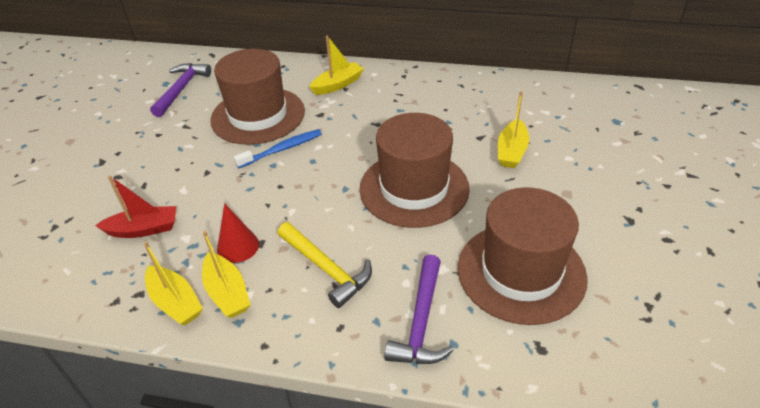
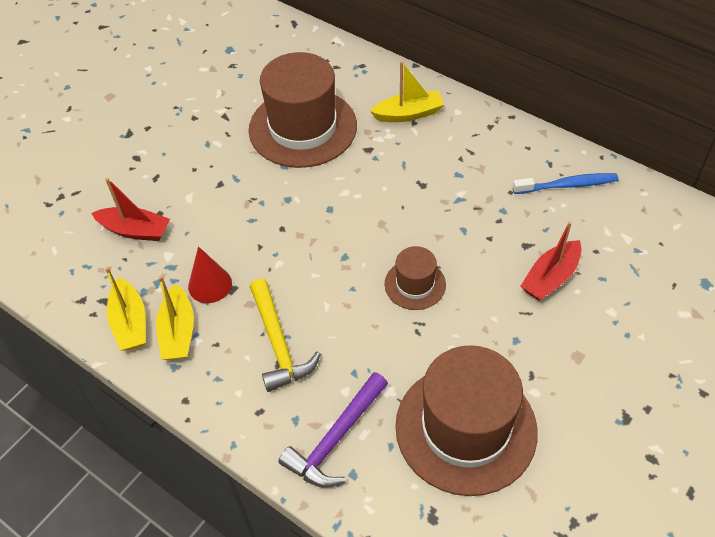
camera: 25 degrees right, 10 degrees up
(181, 89) = (241, 64): purple hammer -> none
(281, 149) = (305, 182): blue toothbrush -> blue toothbrush (567, 185)
(414, 188) = (415, 284): brown hat -> brown hat, size x0.49
(511, 151) = (550, 278): yellow boat -> red boat

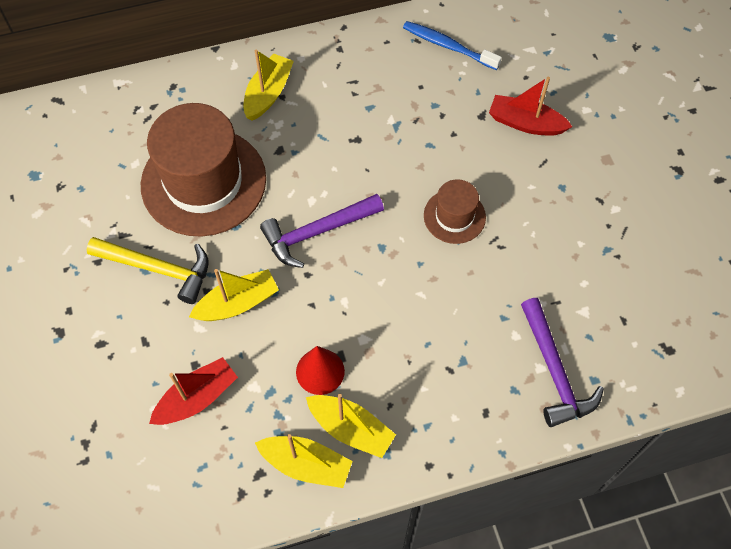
camera: 55 degrees left, 10 degrees up
(224, 205) = (237, 303): none -> yellow boat
(278, 343) = (429, 355): yellow hammer -> yellow hammer (158, 269)
(321, 212) = (317, 232): none -> purple hammer
(466, 428) = (612, 275): brown hat -> none
(550, 278) = (525, 123): red boat -> red boat turned 120 degrees clockwise
(567, 185) = (448, 46): blue toothbrush -> blue toothbrush turned 90 degrees counterclockwise

